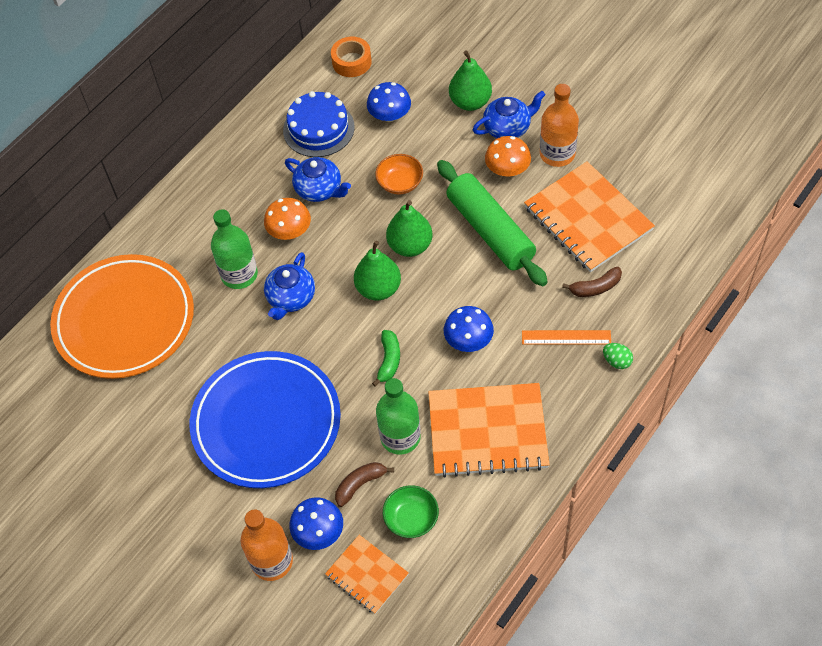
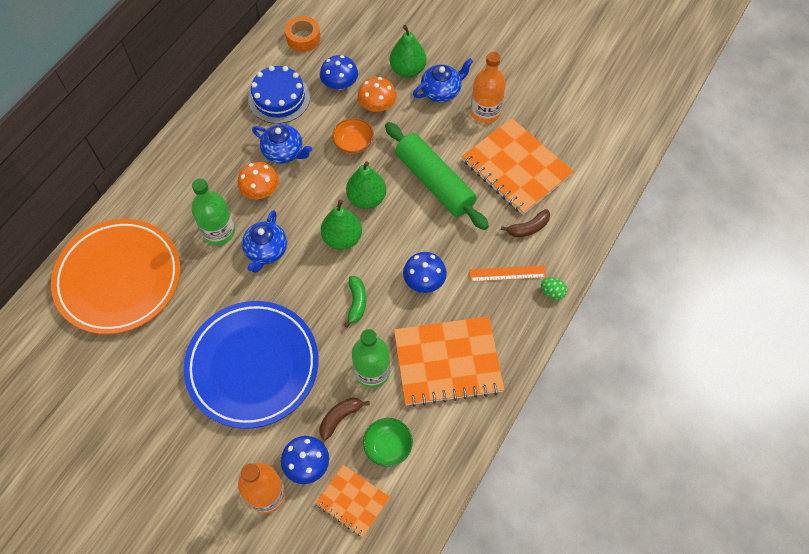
camera: 10 degrees left, 5 degrees up
(507, 169) = (444, 127): orange mushroom -> orange mushroom (377, 106)

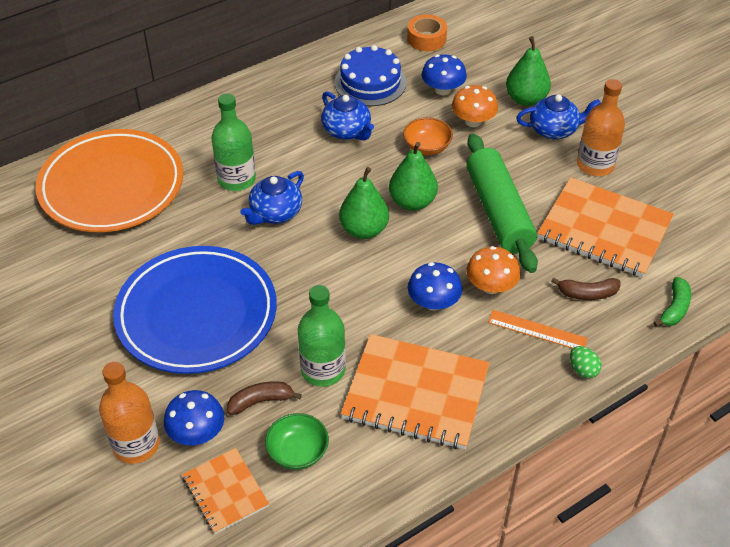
camera: 25 degrees right, 15 degrees down
(260, 190) = (302, 157): orange mushroom -> orange mushroom (491, 286)
(356, 303) = (344, 296): green banana -> green banana (674, 308)
(516, 167) = (604, 229): orange notebook -> orange notebook turned 45 degrees counterclockwise

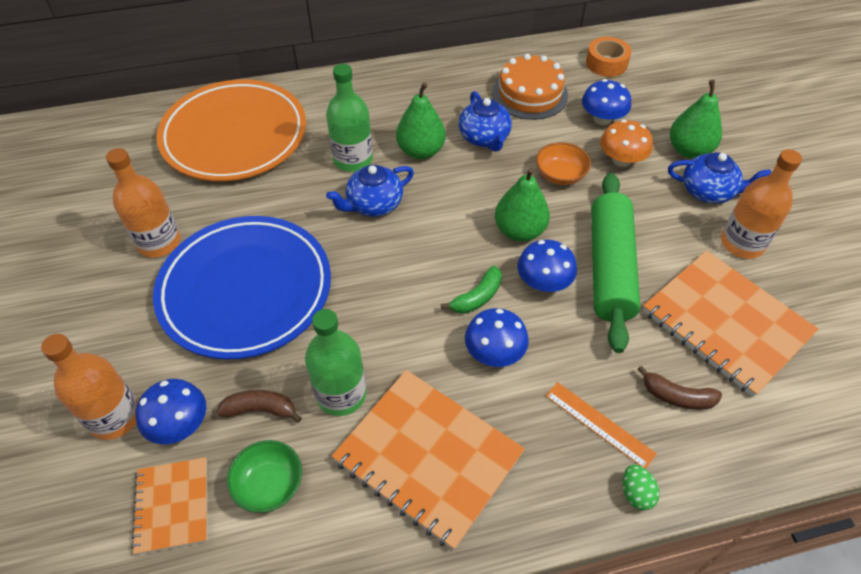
camera: 20 degrees right, 5 degrees up
(92, 297) = (159, 242): none -> orange bottle
(364, 230) = (455, 247): green pear -> green pear (421, 151)
(370, 82) = (530, 94): blue cake -> orange cake
(450, 237) = (543, 282): none -> blue mushroom
(491, 286) = (567, 352): orange mushroom -> none
(674, 308) = (780, 449): green banana -> green banana (477, 297)

